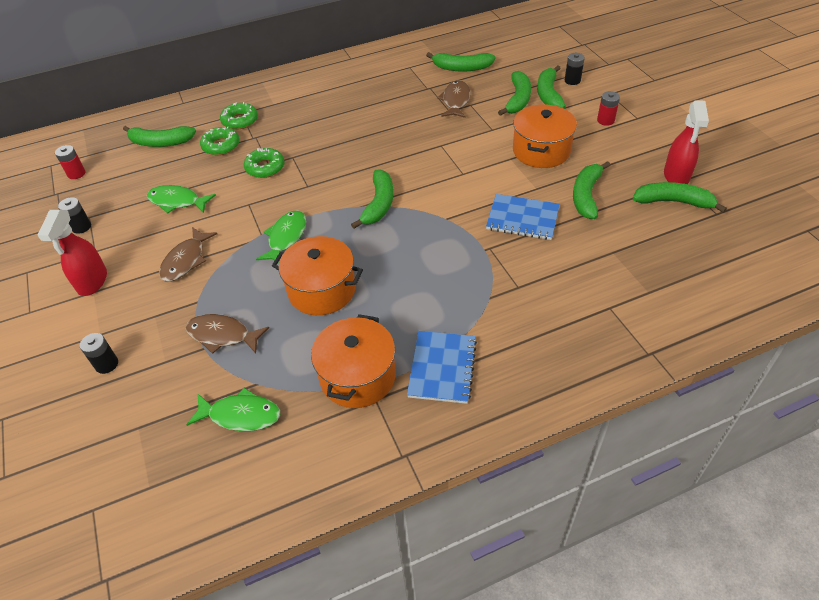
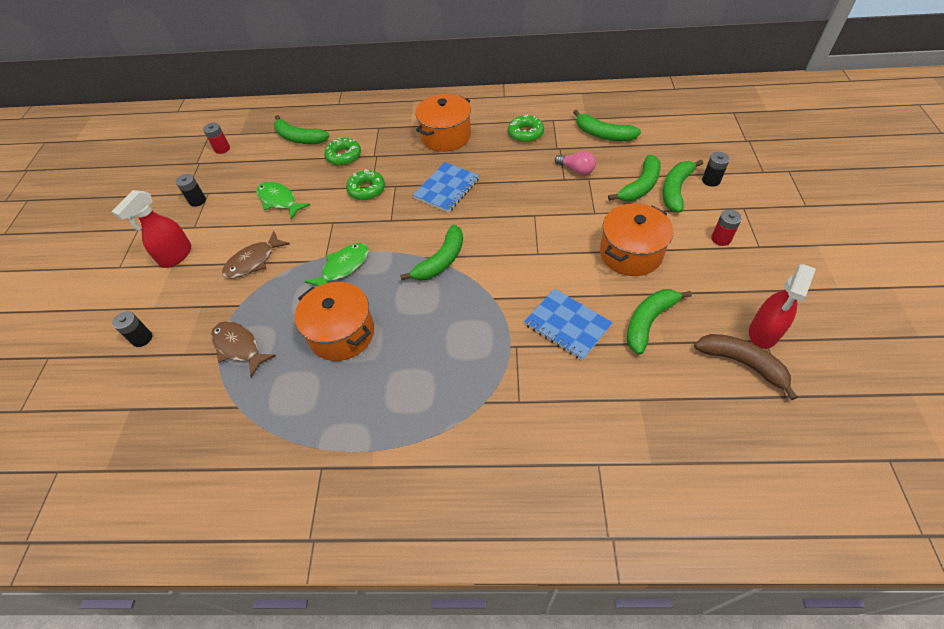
camera: 25 degrees right, 5 degrees up
(240, 120) = (373, 135): green donut -> green donut (525, 133)
(240, 415) = (207, 433): green fish -> none
(357, 376) = (320, 437): orange pot -> orange pot (445, 136)
(442, 368) = (397, 461): blue notebook -> blue notebook (447, 188)
(456, 101) = (576, 170): brown fish -> pink light bulb
(673, 202) = (742, 363): green banana -> brown banana

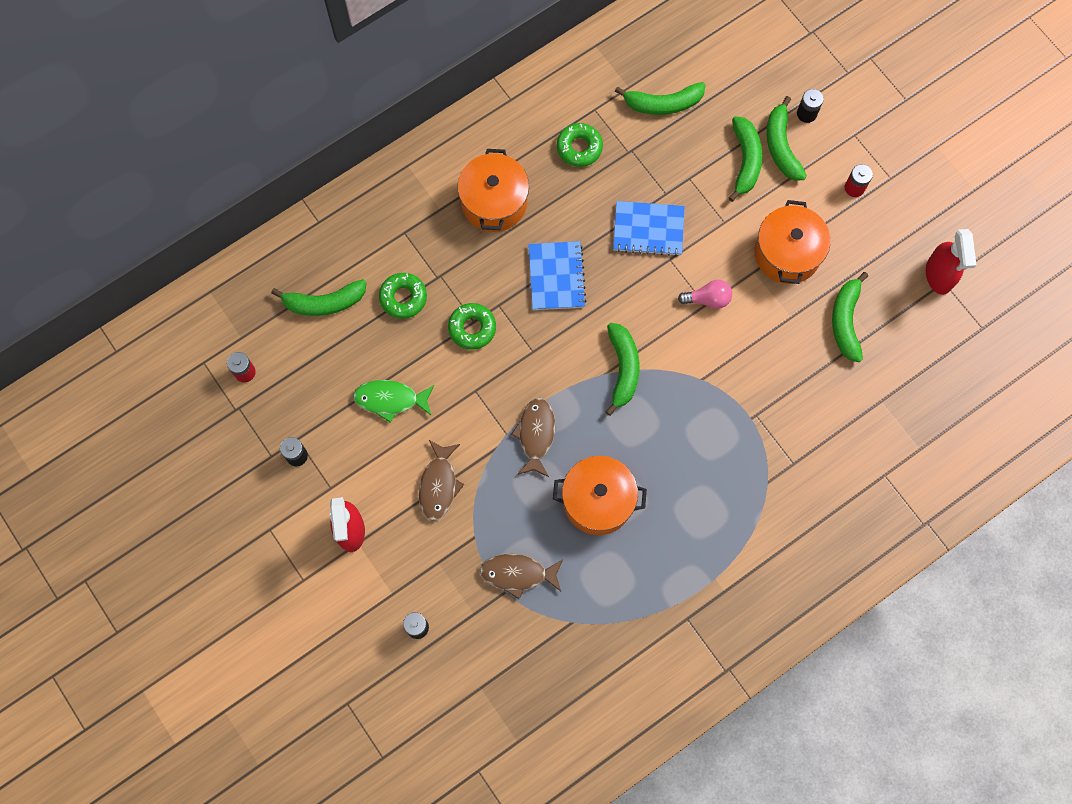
camera: 40 degrees left, 20 degrees up
(343, 267) = (536, 435): green fish -> brown fish
(567, 325) = (783, 367): blue notebook -> blue notebook (648, 229)
(576, 170) = (669, 173): pink light bulb -> pink light bulb (708, 299)
(742, 363) = (937, 317): brown banana -> none

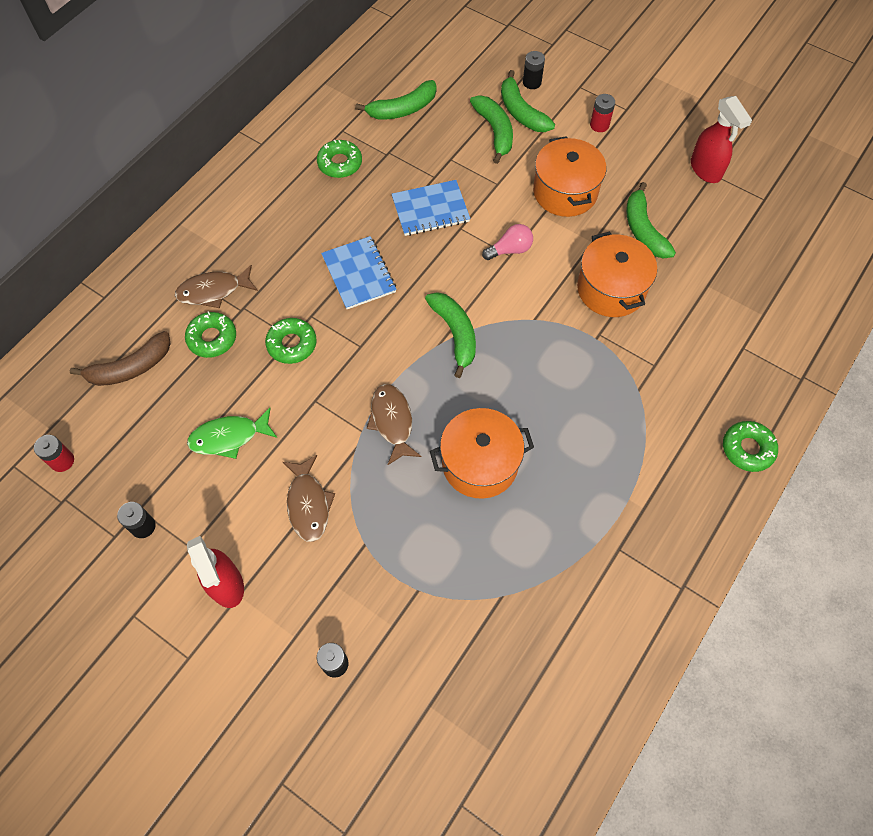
camera: 20 degrees left, 10 degrees down
(324, 303) = (131, 368): green banana -> brown banana
(494, 202) = (275, 229): orange pot -> orange pot (611, 289)
(518, 574) = (425, 566): brown fish -> brown fish (213, 291)
(841, 572) = (747, 449): none -> green donut

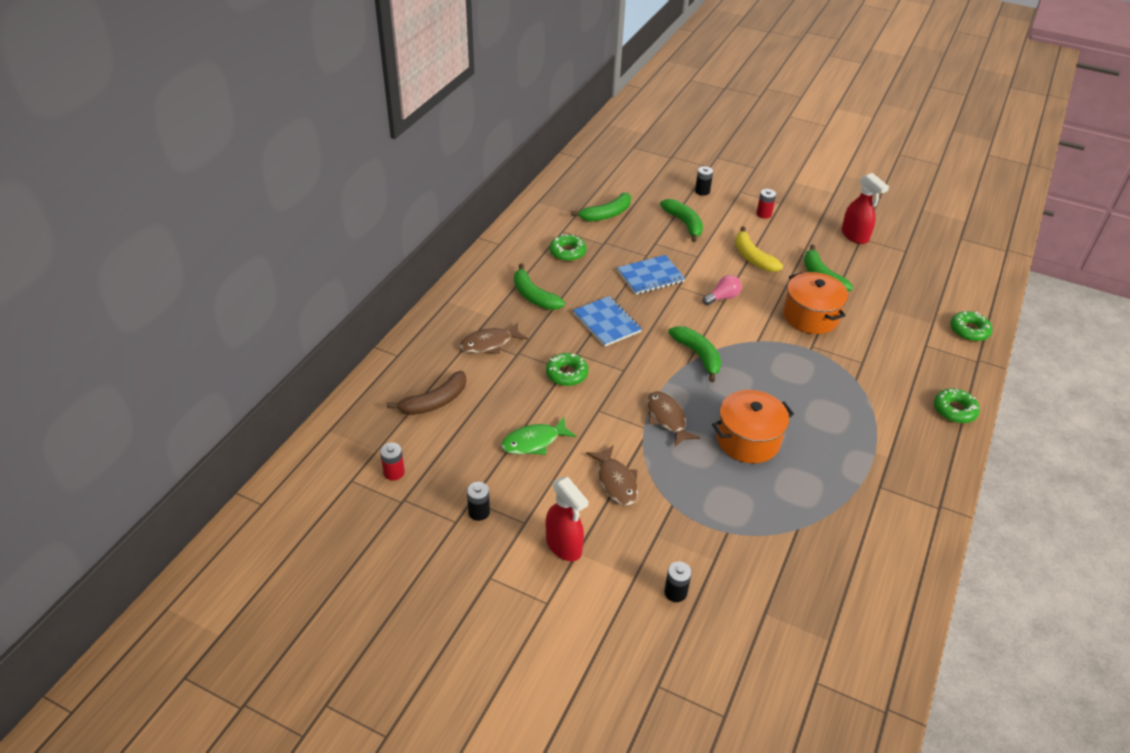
camera: 10 degrees left, 20 degrees down
(212, 338) = (498, 375): green donut -> green donut (969, 330)
(521, 112) = (700, 210): green banana -> green banana (534, 296)
(565, 192) = (752, 257): orange pot -> yellow banana

